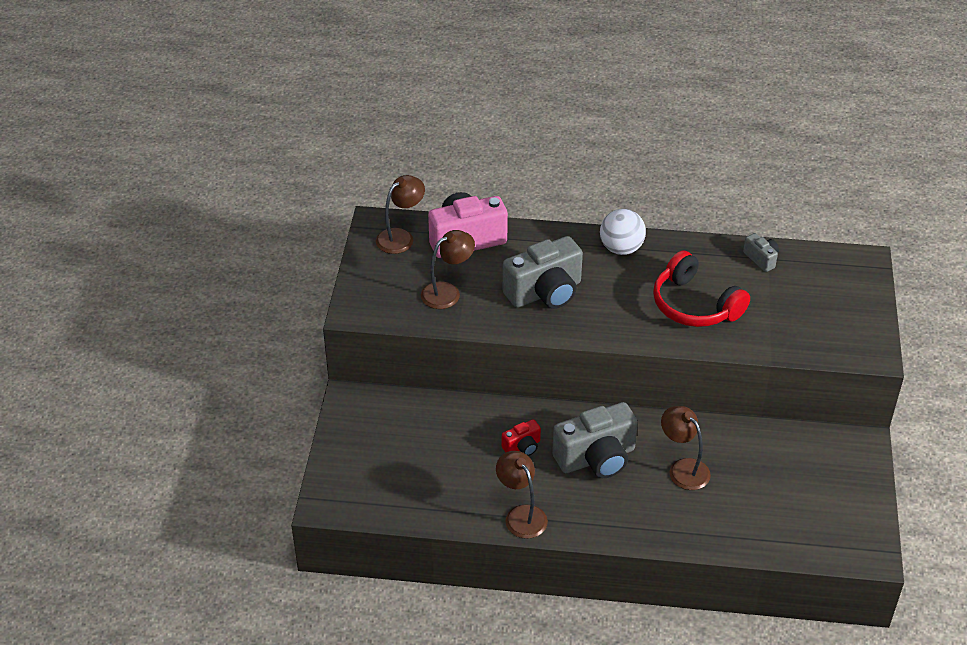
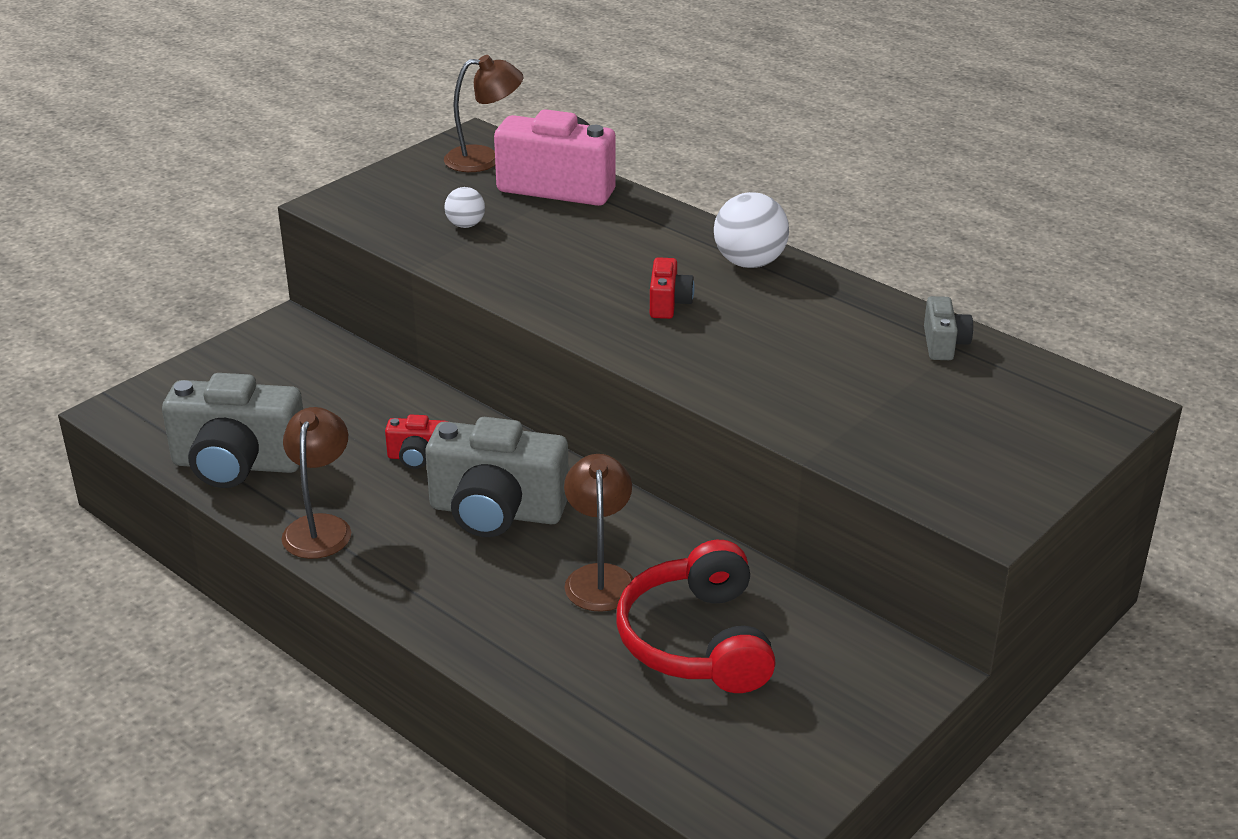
camera: 35 degrees right, 10 degrees down
(447, 292) = (465, 225): brown lamp -> white ball
(545, 292) = (586, 269): grey camera -> grey camera (237, 464)
(611, 296) = (668, 303): none -> red camera
(694, 305) = (774, 355): red headphones -> red headphones (696, 640)

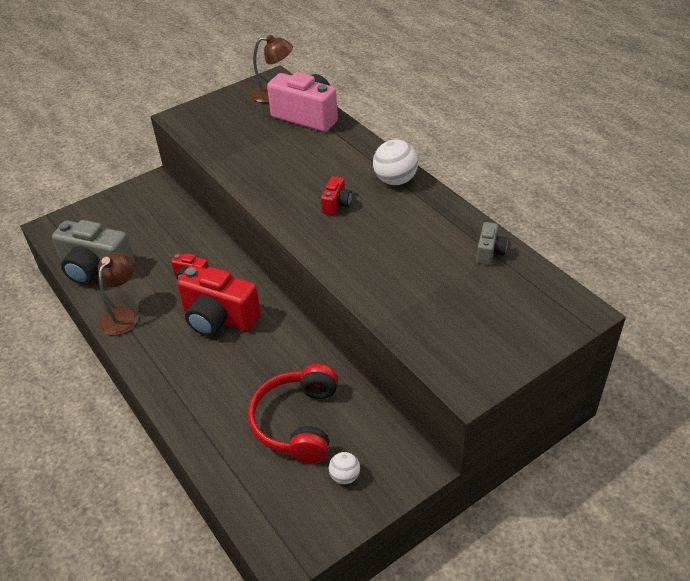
camera: 15 degrees right, 10 degrees up
(465, 225) = (244, 138): white ball -> white ball (345, 476)
(496, 512) = (219, 318): grey camera -> red camera
(599, 577) = (259, 370): brown lamp -> none

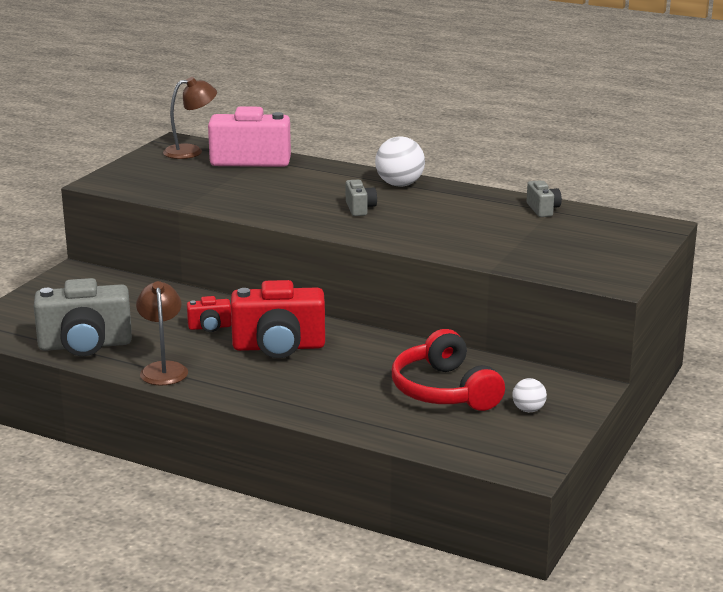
camera: 30 degrees left, 20 degrees down
(336, 204) = (360, 208): red camera -> grey camera

